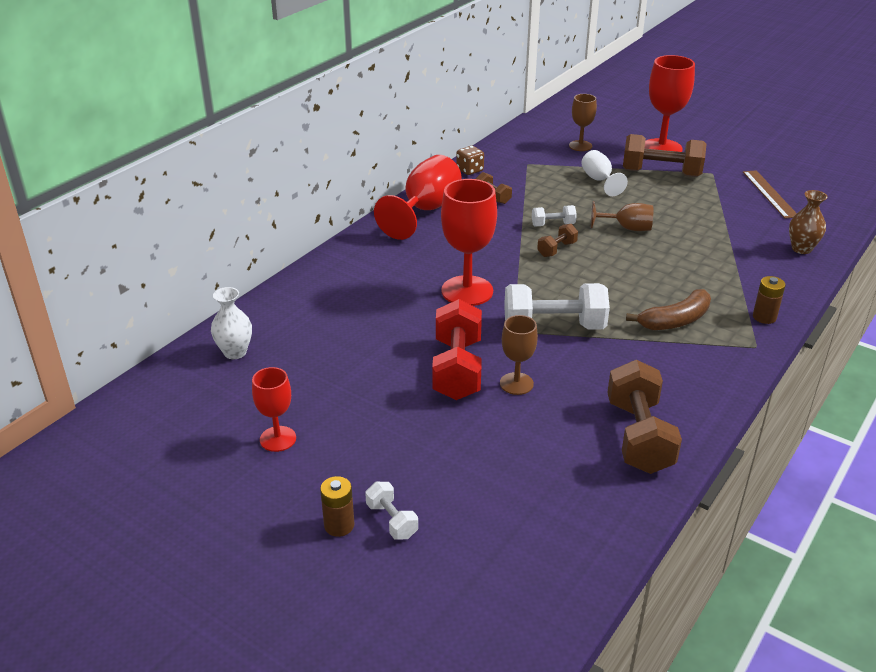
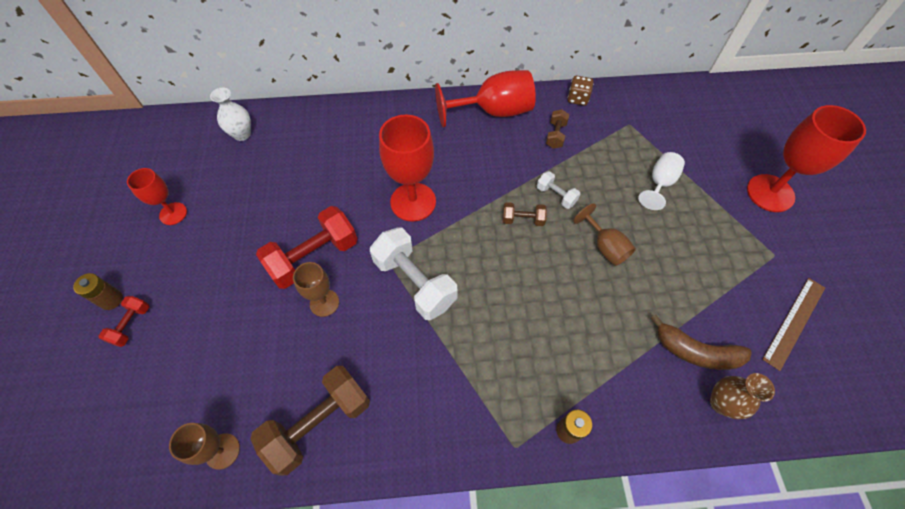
camera: 50 degrees right, 25 degrees up
(392, 520) = (131, 325): white dumbbell -> red dumbbell
(580, 146) = (701, 137): brown goblet -> brown goblet (222, 451)
(661, 173) = (725, 218): brown dumbbell -> none
(675, 320) = (498, 361): brown banana -> brown banana (696, 351)

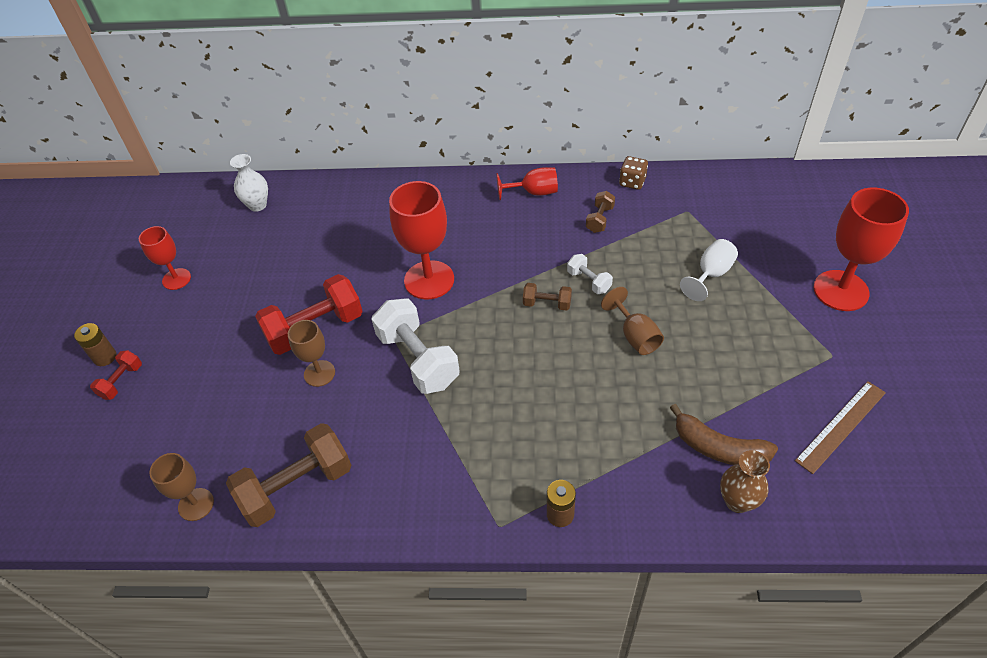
camera: 10 degrees right, 10 degrees down
(494, 112) = (534, 192): red goblet -> red goblet, size x0.57

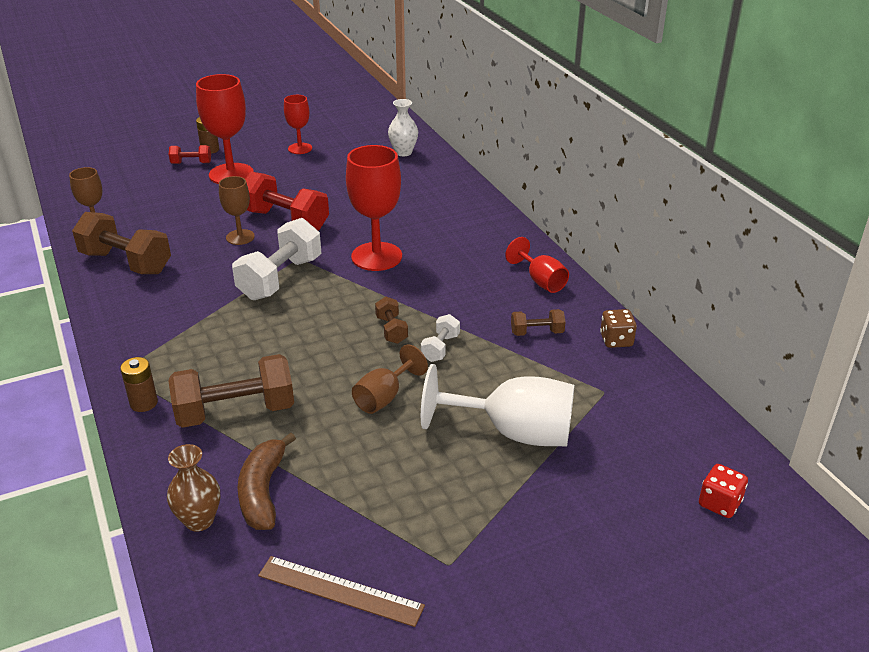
camera: 60 degrees right, 15 degrees down
(607, 443) = (235, 412): none -> brown dumbbell
(711, 274) = (514, 432): white goblet -> white goblet, size x1.75
(818, 203) = (719, 503): none -> red dice
(840, 290) = (568, 554): red goblet -> red goblet (231, 174)

